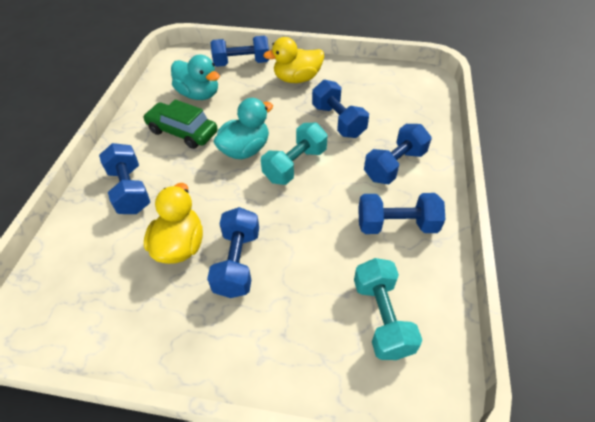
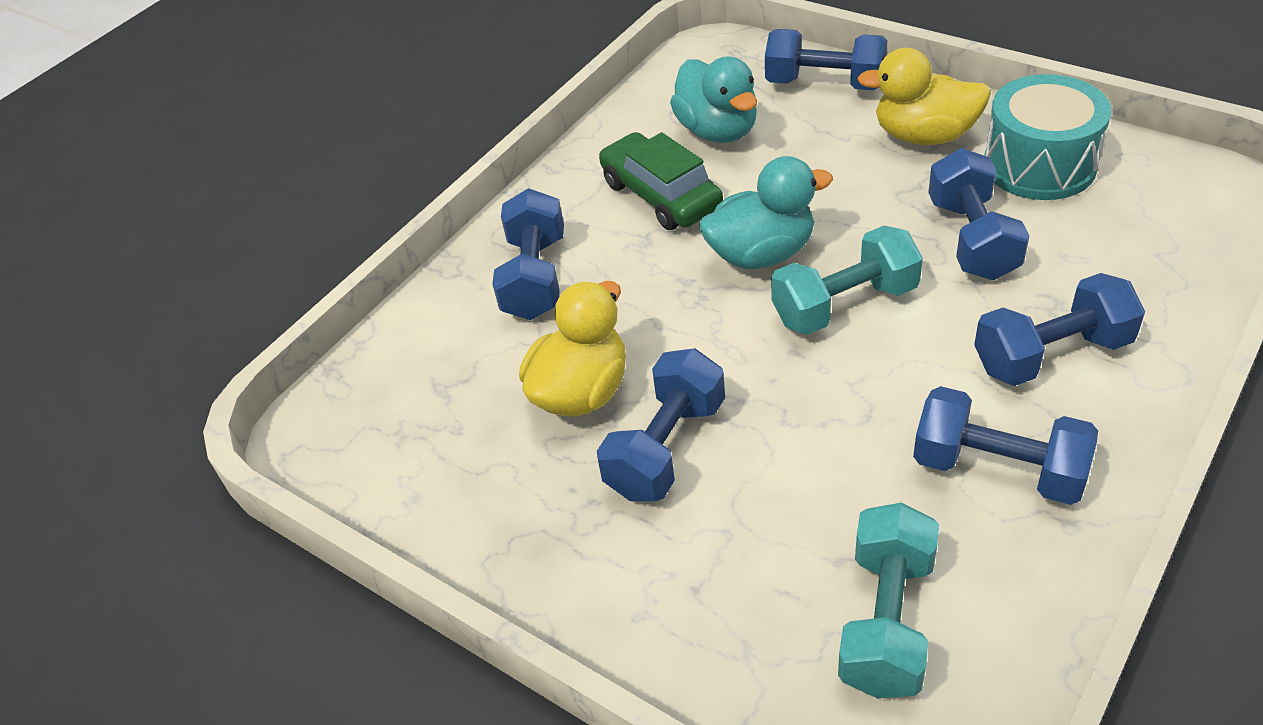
camera: 30 degrees right, 5 degrees down
(351, 82) = (1039, 165): none -> turquoise drum

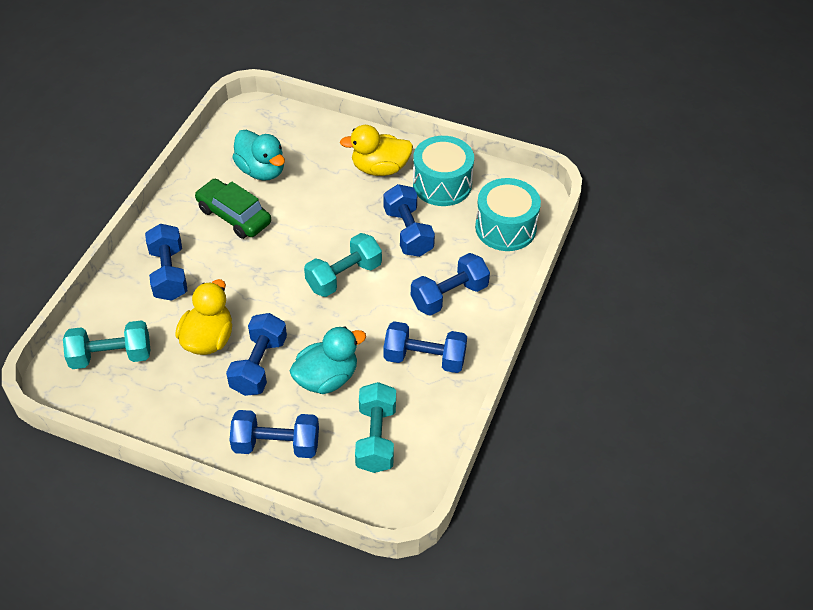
camera: 20 degrees left, 5 degrees up
(407, 404) = (111, 356): none -> turquoise dumbbell
(761, 254) = (296, 249): turquoise duck -> turquoise duck (326, 378)
(825, 84) = (321, 135): blue dumbbell -> blue dumbbell (276, 445)
(1166, 243) = (505, 228): none -> turquoise drum

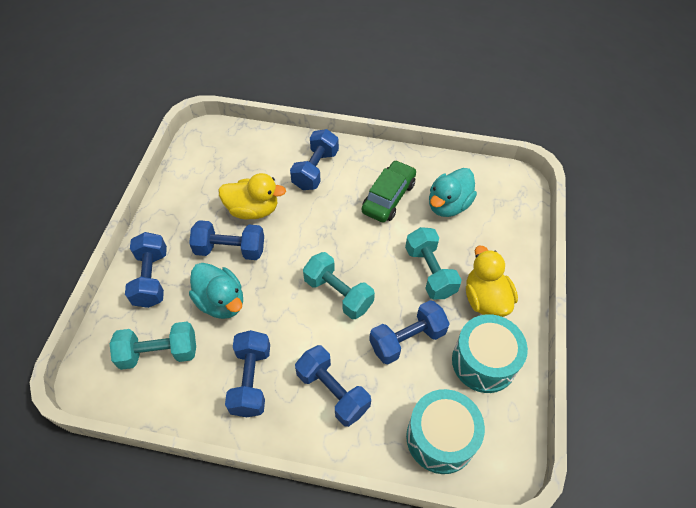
camera: 80 degrees right, 5 degrees up
(111, 356) = (230, 155): turquoise dumbbell -> turquoise dumbbell (430, 272)
(169, 274) = (315, 170): blue dumbbell -> blue dumbbell turned 45 degrees counterclockwise

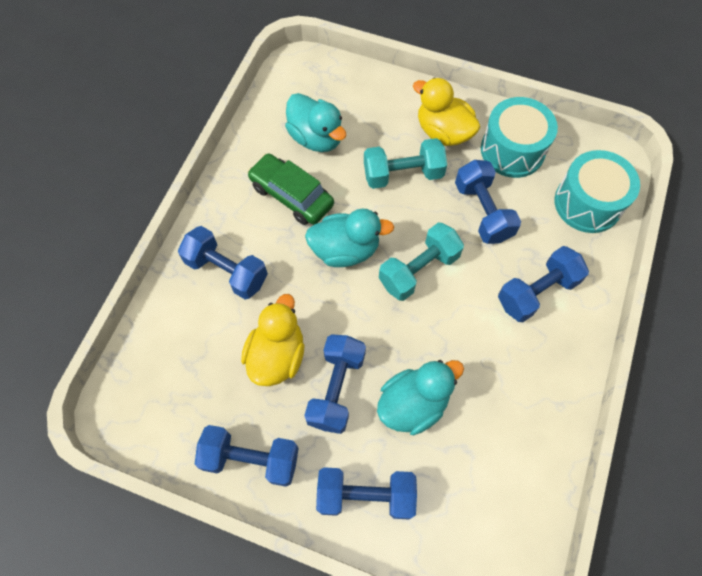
camera: 80 degrees left, 10 degrees up
(159, 353) = (477, 483): turquoise dumbbell -> none
(251, 380) = (519, 375): blue dumbbell -> blue dumbbell (251, 459)
(347, 240) = (345, 250): none -> turquoise duck
(485, 299) = (443, 132): yellow duck -> yellow duck turned 45 degrees clockwise

